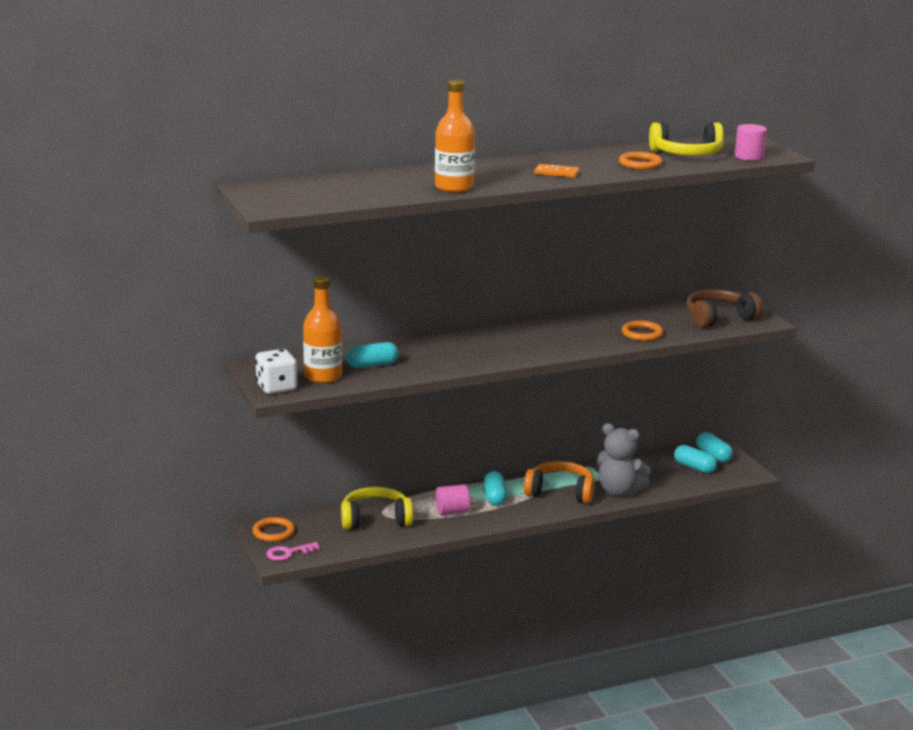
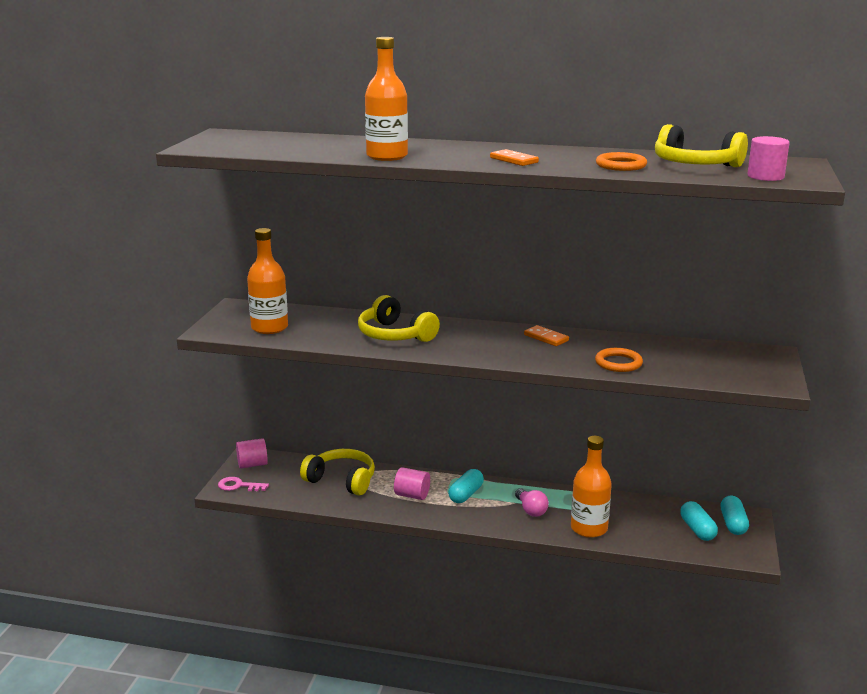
camera: 35 degrees right, 0 degrees up
(273, 532) = (252, 464): orange ring -> pink cylinder
(276, 387) = (219, 327): white dice -> none
(372, 365) = (324, 328): turquoise capsule -> none
(441, 355) = (395, 335): none -> yellow headphones
(560, 492) = (531, 510): orange headphones -> pink light bulb
(561, 327) = (546, 338): none -> orange domino
(619, 491) = (589, 528): grey teddy bear -> orange bottle
(719, 318) = (727, 368): brown headphones -> none

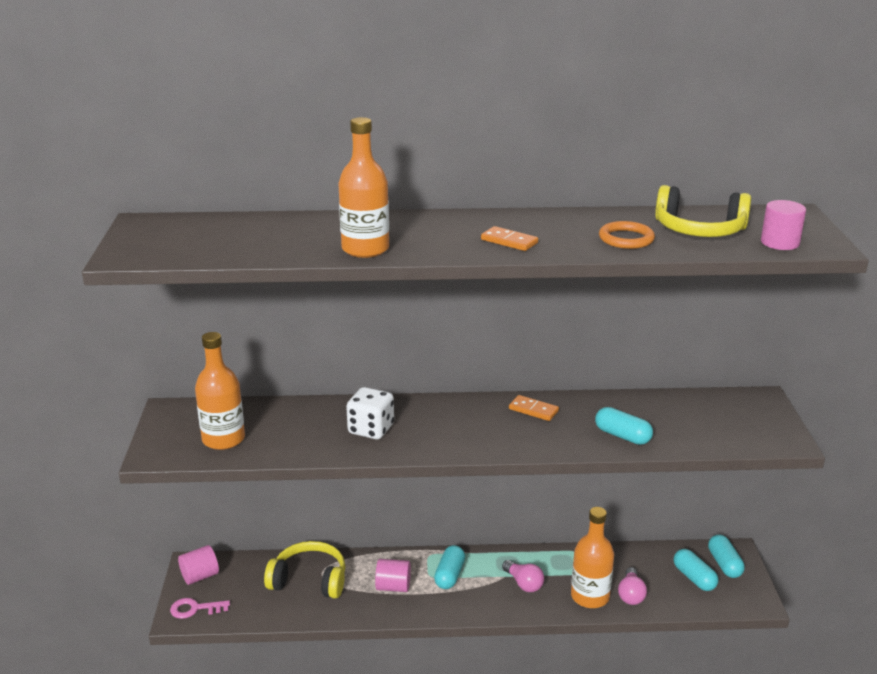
camera: 15 degrees left, 5 degrees up
(395, 335) = (371, 429): yellow headphones -> white dice
(618, 363) = (622, 436): orange ring -> turquoise capsule
(629, 533) = (631, 594): none -> pink light bulb

